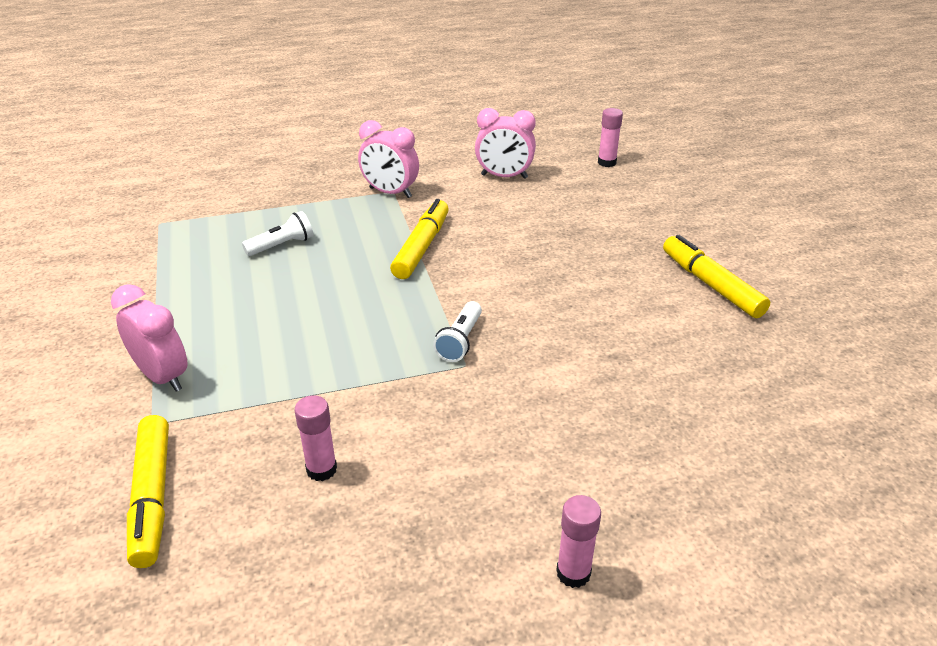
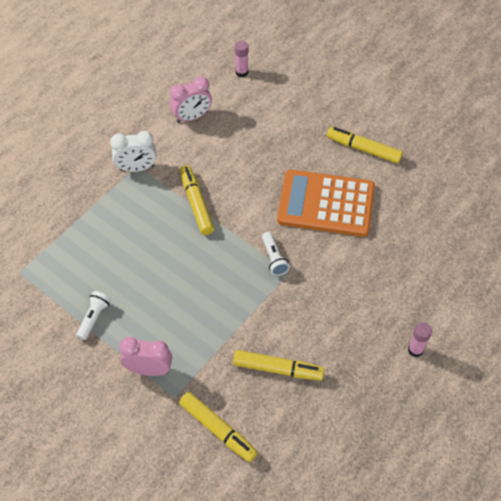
camera: 35 degrees left, 20 degrees up
(282, 245) = (115, 247): white flashlight -> white flashlight (94, 318)
(321, 469) = (277, 369): pink glue stick -> yellow marker
(390, 192) = (136, 168): pink clock -> white clock
(597, 317) = (326, 204): none -> orange calculator

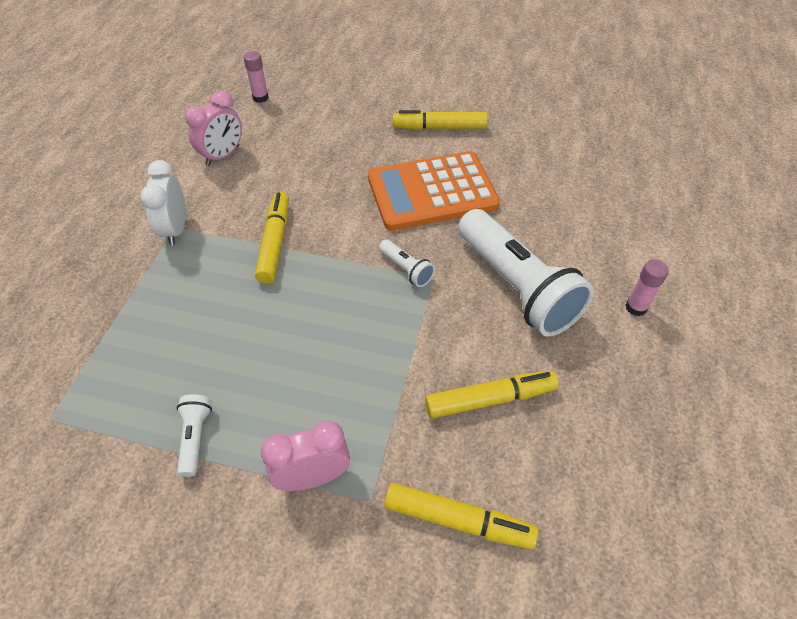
camera: 25 degrees left, 5 degrees down
(136, 168) = (176, 229): white clock -> white clock turned 120 degrees clockwise
(196, 204) = (275, 243): yellow marker -> yellow marker turned 45 degrees clockwise
(342, 301) = (516, 287): none -> white flashlight

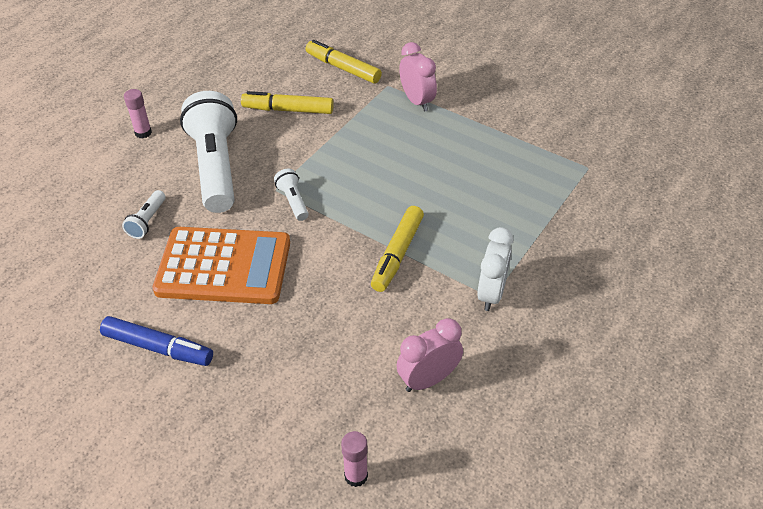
camera: 160 degrees left, 5 degrees down
(195, 437) = (487, 135): white flashlight -> white flashlight (147, 221)
(312, 477) = (417, 101): pink clock -> pink clock turned 120 degrees counterclockwise
(440, 128) = (158, 347): yellow marker -> blue marker

